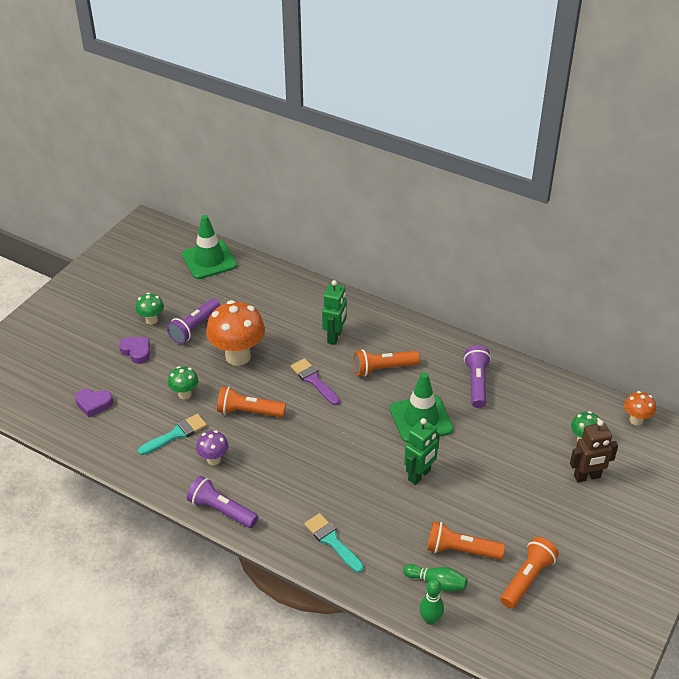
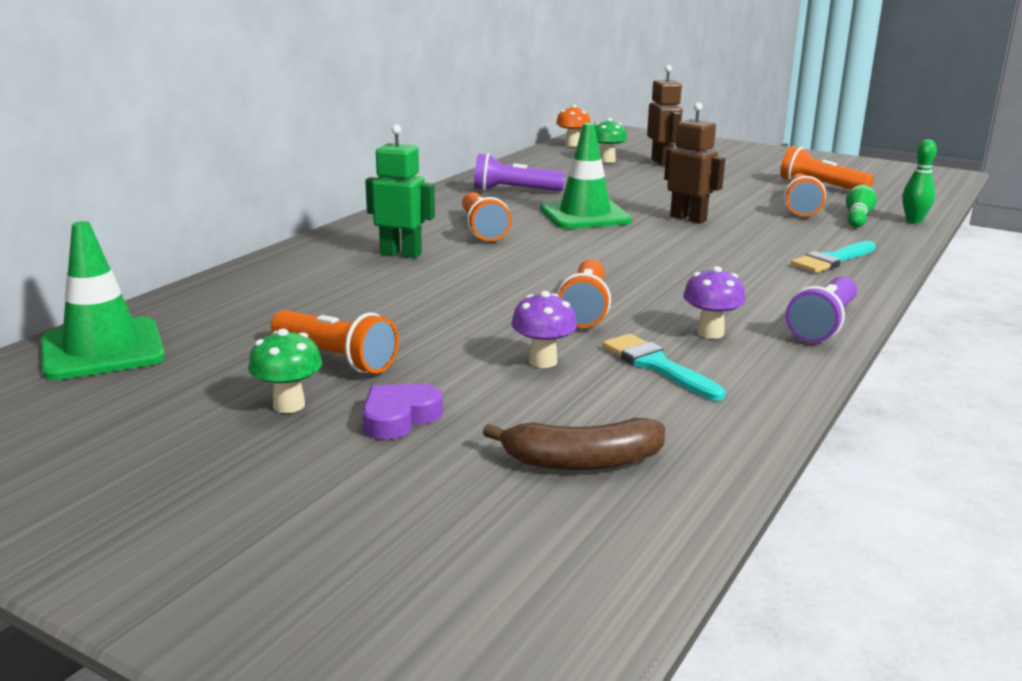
camera: 90 degrees left, 20 degrees down
(93, 404) = (582, 461): purple heart -> brown banana
(185, 394) = (543, 361): green mushroom -> purple mushroom
(194, 327) = (335, 358): purple flashlight -> orange flashlight
(238, 356) = (436, 319): orange mushroom -> none
(314, 380) = (506, 267): purple brush -> none
(419, 475) = (688, 218): green robot -> brown robot

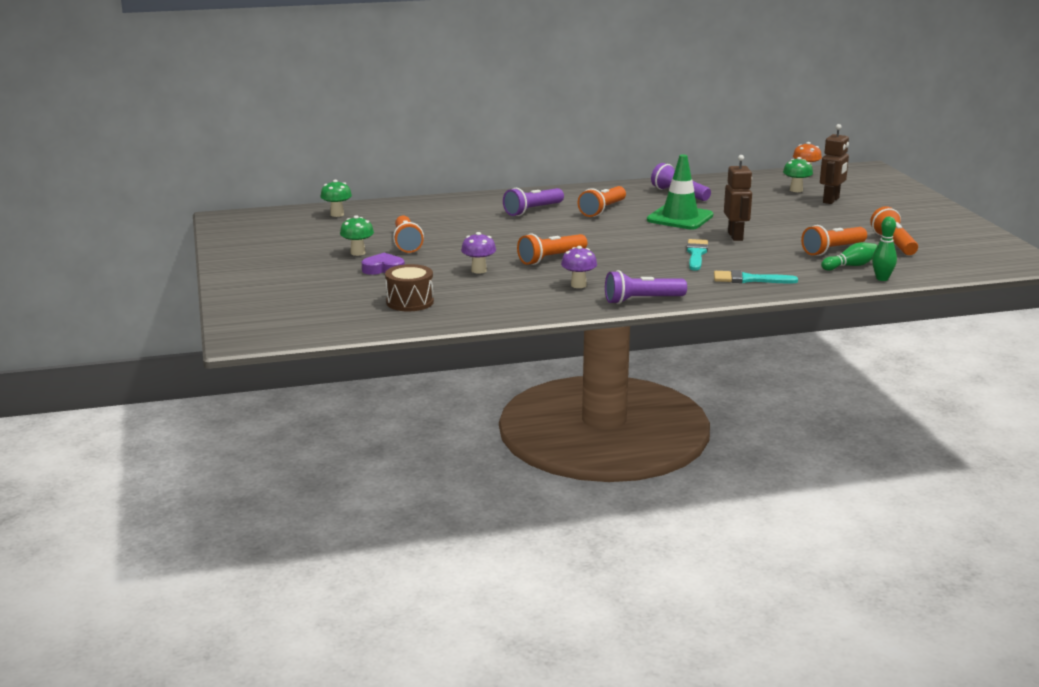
camera: 45 degrees right, 0 degrees up
(102, 350) = (337, 214): green traffic cone -> green mushroom
(401, 254) = (532, 210): green robot -> purple flashlight
(582, 461) = (410, 302): brown banana -> brown drum
(657, 366) = (519, 287): turquoise brush -> turquoise brush (696, 254)

